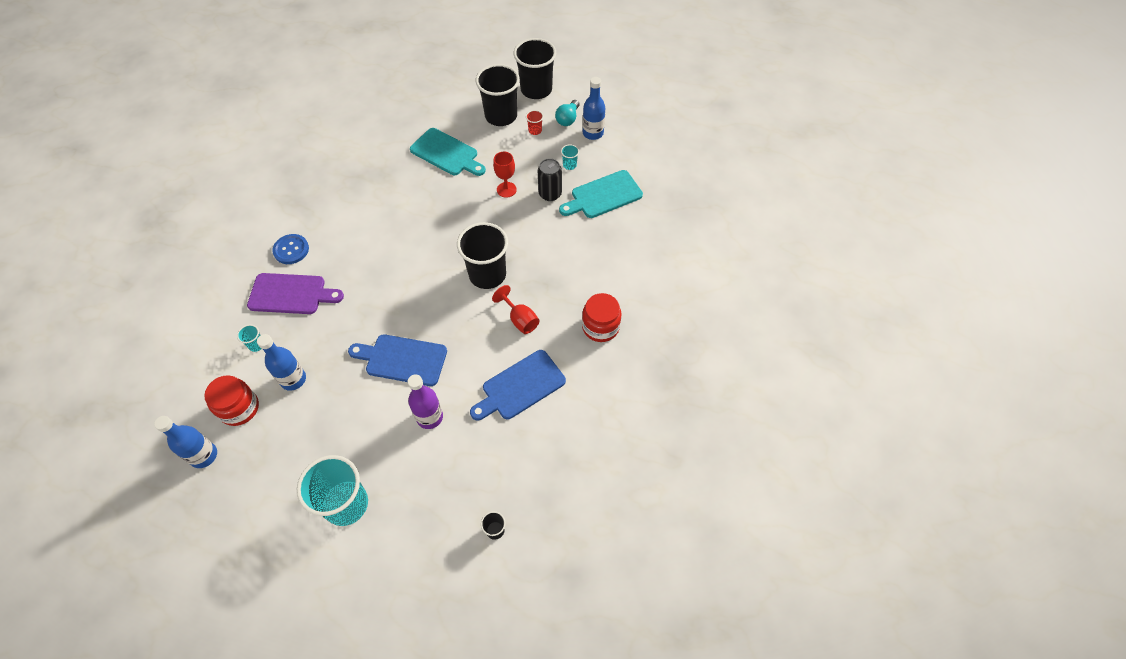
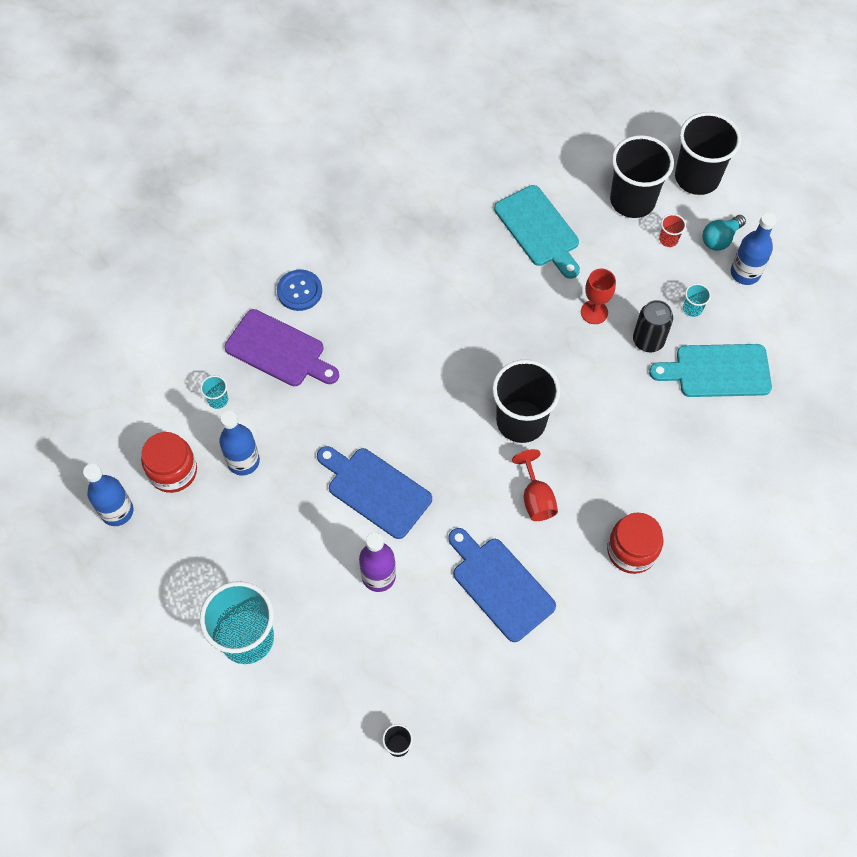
camera: 25 degrees right, 5 degrees up
(520, 387) = (500, 585): blue cutting board -> blue cutting board turned 60 degrees clockwise

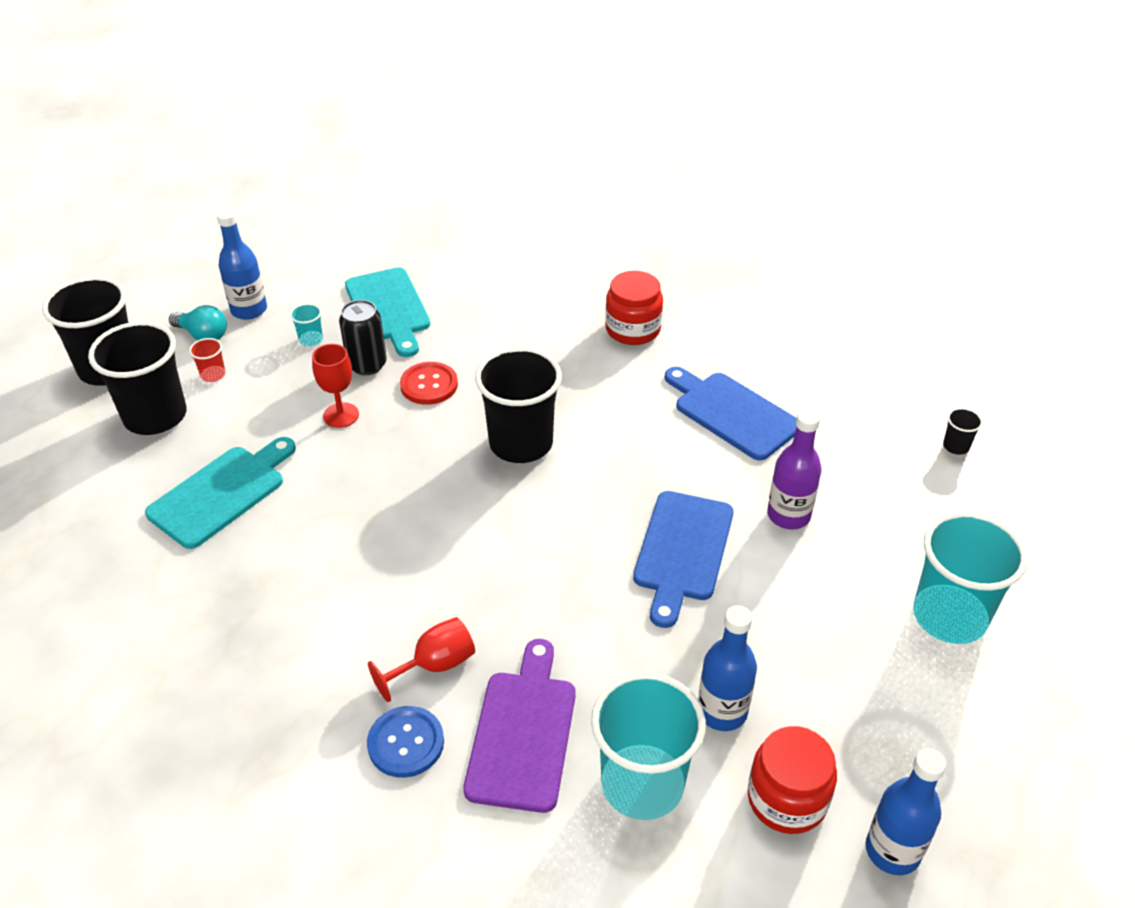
camera: 110 degrees left, 20 degrees down
(218, 400) = (642, 784): turquoise cup -> turquoise cup, size x2.44
(500, 585) = (732, 413): blue cutting board -> blue cutting board turned 105 degrees clockwise
(536, 498) = (613, 409): red goblet -> red goblet (434, 665)
(609, 377) = (429, 385): none -> red button

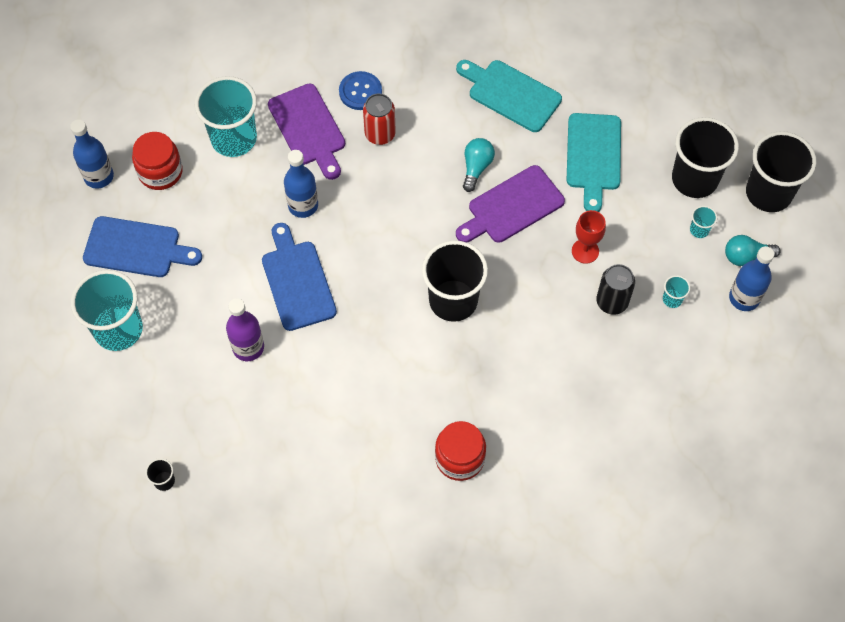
camera: 145 degrees right, 20 degrees up
(213, 375) = (699, 230): red cup -> turquoise cup
(359, 555) = (476, 167): none -> turquoise light bulb
(366, 493) = (512, 207): none -> purple cutting board
(389, 309) = (651, 363): turquoise cutting board -> turquoise cutting board (511, 94)
(429, 385) = (554, 311): red button -> none
(434, 665) = (380, 134): red goblet -> red can
(722, 711) = (216, 197): blue bottle -> blue bottle (303, 205)
(732, 413) = (334, 415): blue cutting board -> blue cutting board (136, 248)

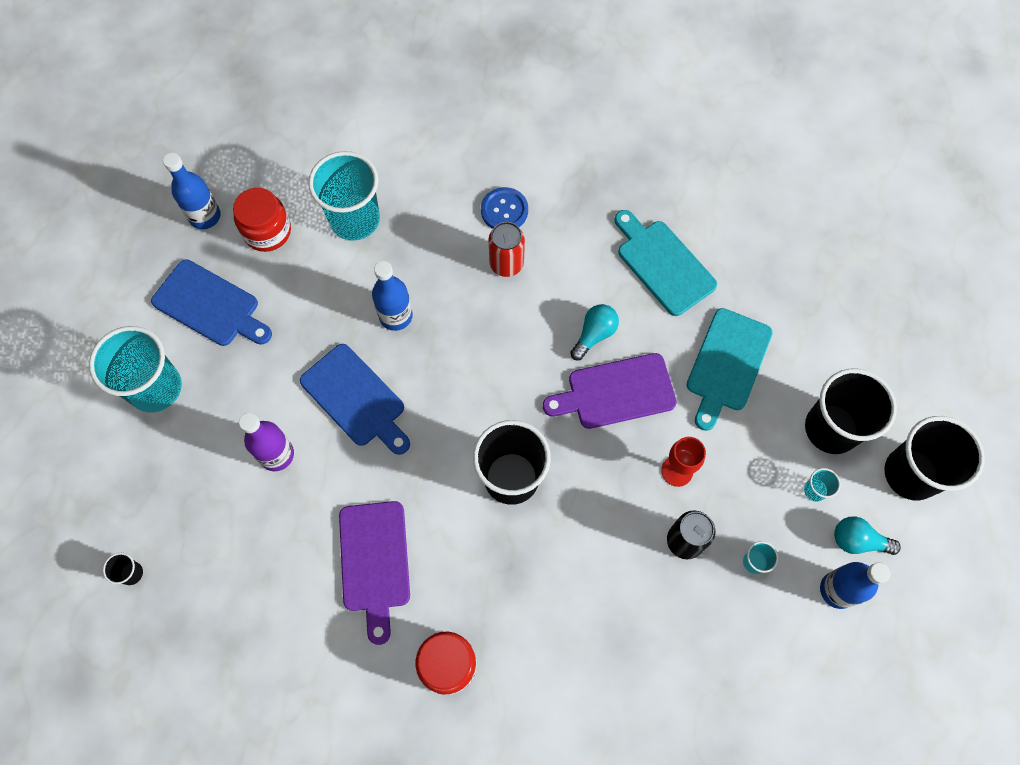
camera: 20 degrees right, 5 degrees up
(297, 281) = (356, 398): blue cutting board -> blue cutting board turned 135 degrees clockwise
(308, 128) = (435, 233): purple cutting board -> purple cutting board (375, 562)

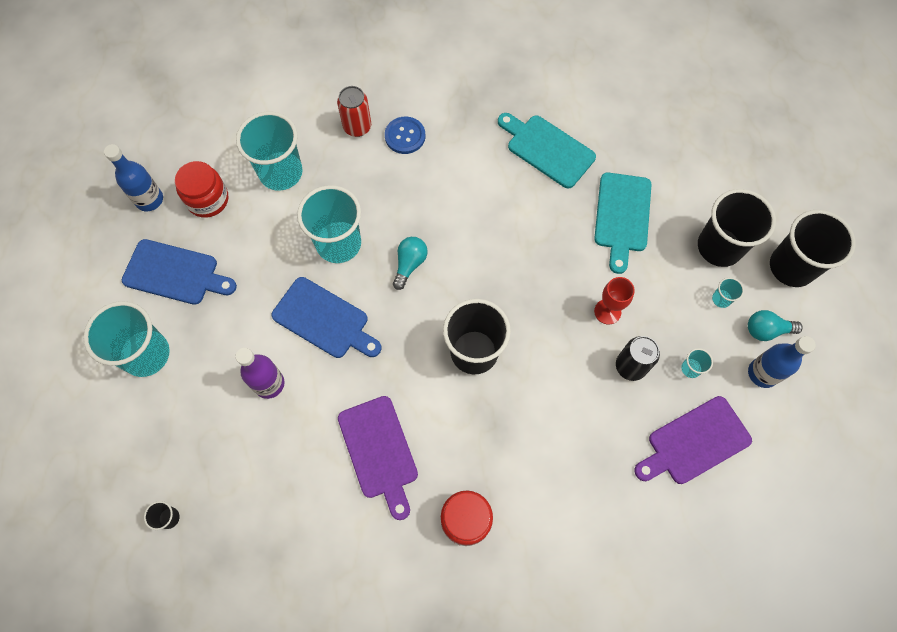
camera: 15 degrees left, 0 degrees up
(396, 316) = (338, 243): blue bottle -> turquoise cup
(506, 264) = (419, 179): red can -> red can (357, 127)
(594, 335) = (508, 219): turquoise light bulb -> turquoise light bulb (410, 264)
(616, 392) = (539, 261): purple cutting board -> purple cutting board (695, 442)

